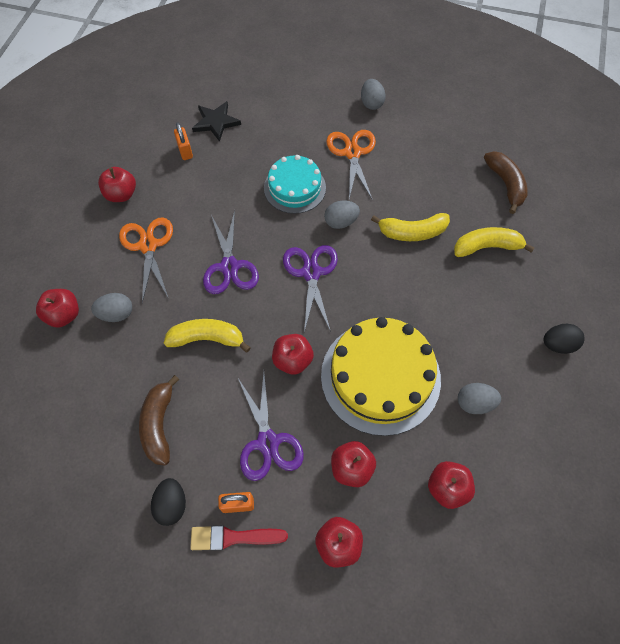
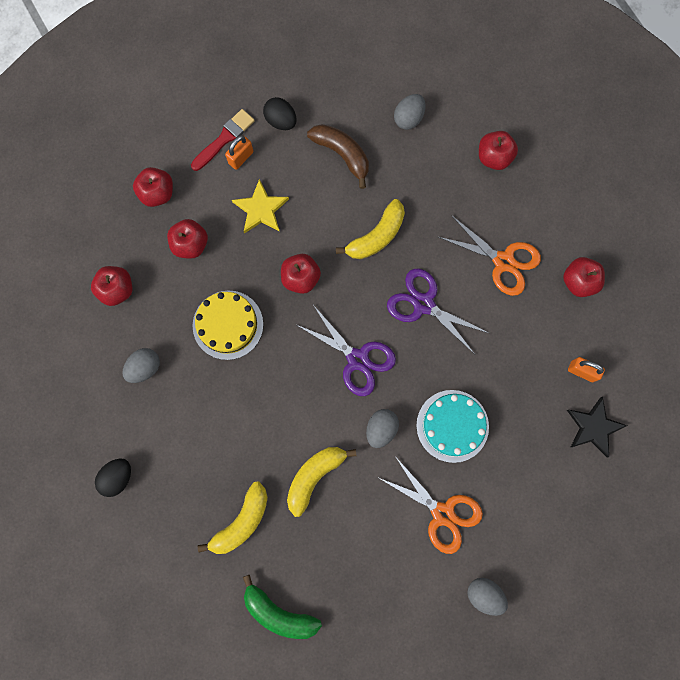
camera: 135 degrees right, 15 degrees up
(116, 314) = (459, 192): grey egg -> grey egg (408, 118)
(267, 442) = (261, 209): purple scissors -> yellow star
(380, 377) = (228, 325): yellow cake -> yellow cake, size x0.61
(505, 184) = (279, 612): brown banana -> green banana

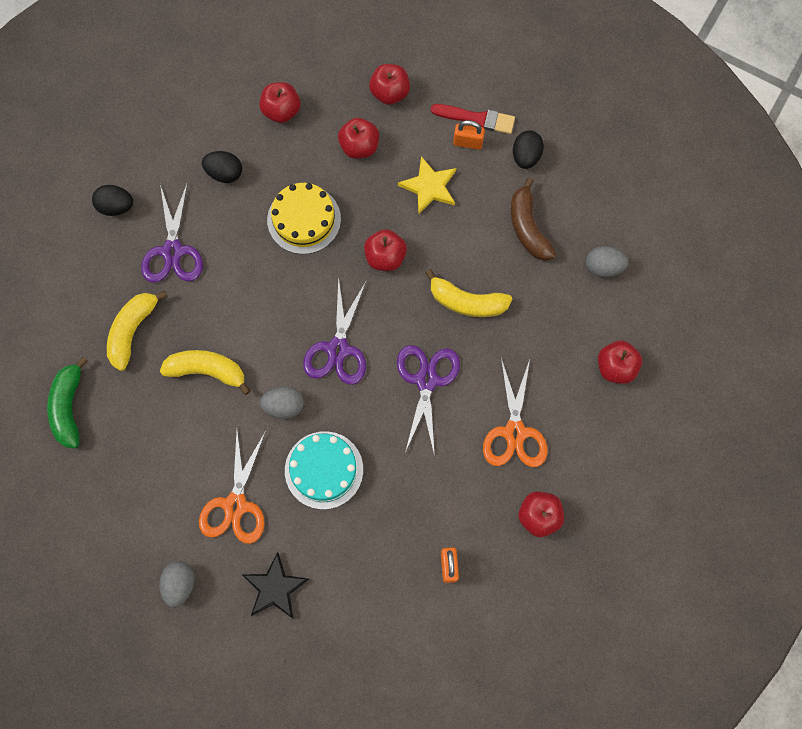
camera: 60 degrees right, 5 degrees down
(145, 368) = (224, 173): grey egg -> black egg
(189, 449) = (173, 251): none -> purple scissors
(242, 521) = (132, 331): yellow banana -> yellow banana turned 105 degrees clockwise
(342, 154) = (528, 227): brown banana -> brown banana turned 150 degrees clockwise
(593, 427) = (399, 607): black star -> black star (275, 588)

